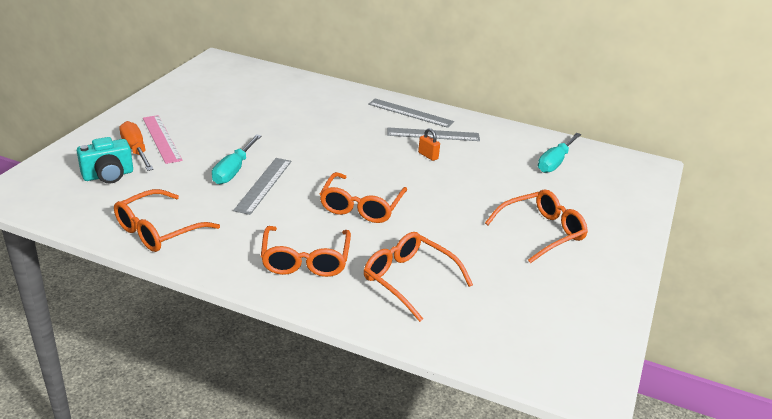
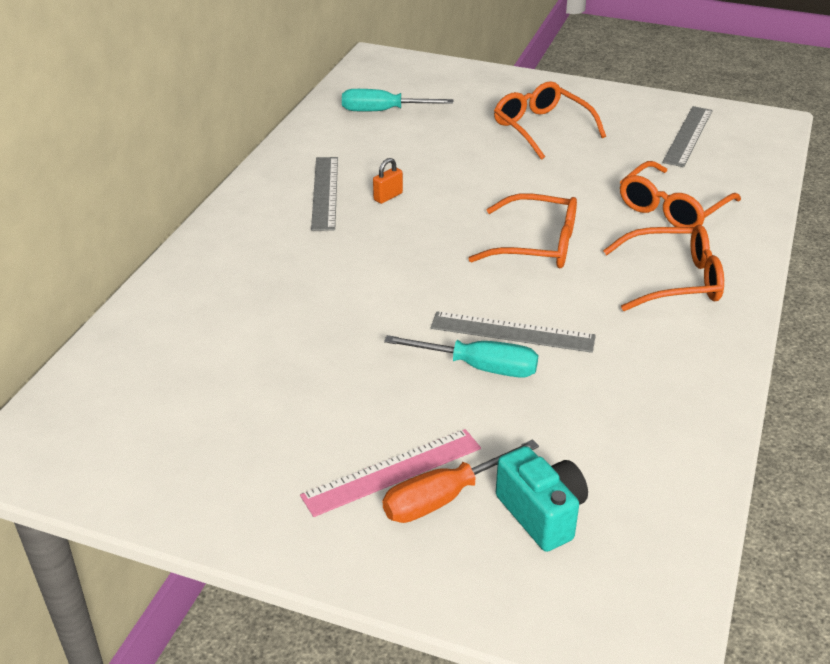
camera: 90 degrees left, 5 degrees up
(159, 230) = (672, 418): orange glasses -> none
(410, 113) = (257, 211): grey ruler -> grey ruler (688, 136)
(555, 162) = (382, 111): turquoise screwdriver -> turquoise screwdriver turned 150 degrees clockwise

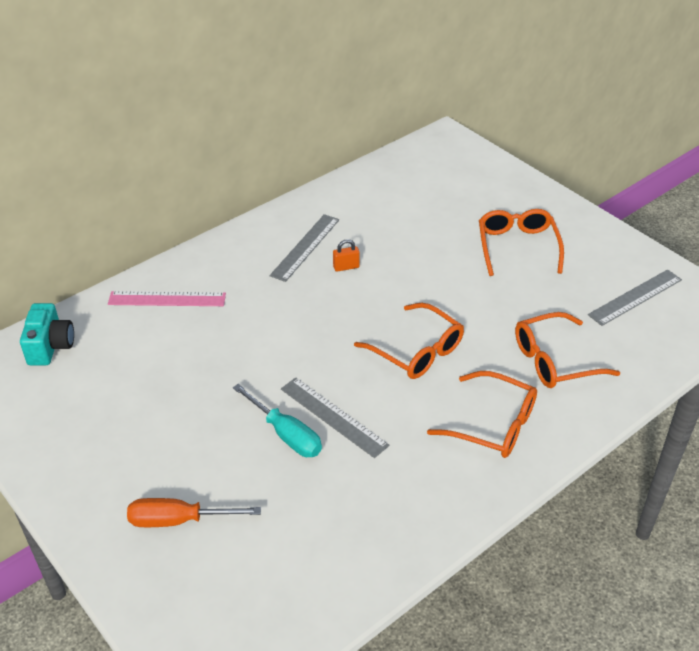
camera: 30 degrees right, 5 degrees up
(382, 111) = (407, 188): turquoise screwdriver -> none
(392, 472) = (164, 486): pink ruler -> pink ruler (167, 299)
(541, 514) = (228, 563): turquoise camera -> turquoise camera (50, 346)

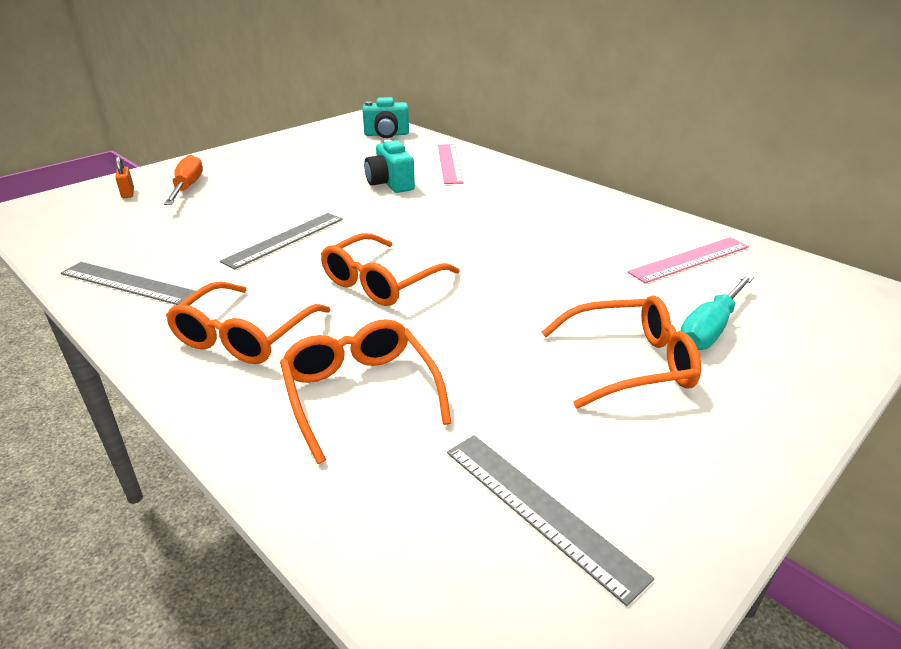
camera: 85 degrees right, 10 degrees down
(213, 344) = (390, 184): none -> turquoise camera
(286, 434) = (267, 220): turquoise screwdriver -> turquoise screwdriver (710, 329)
(305, 247) = (551, 213): grey ruler -> grey ruler (127, 283)
(346, 267) = (525, 236): orange padlock -> orange padlock (128, 193)
(393, 195) = (689, 259): none -> pink ruler

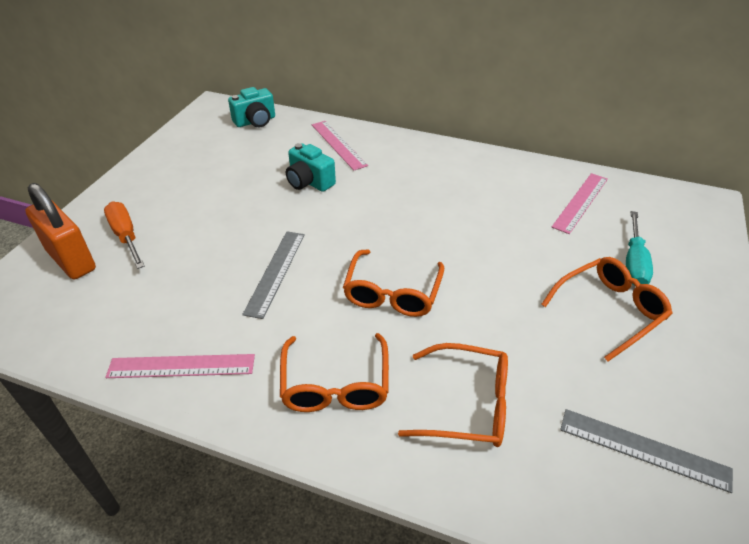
camera: 25 degrees left, 10 degrees up
(127, 283) = (181, 366): grey ruler -> pink ruler
(128, 193) = (71, 260): orange padlock -> orange padlock, size x2.38
(361, 394) = (466, 404): orange glasses -> orange glasses turned 150 degrees clockwise

